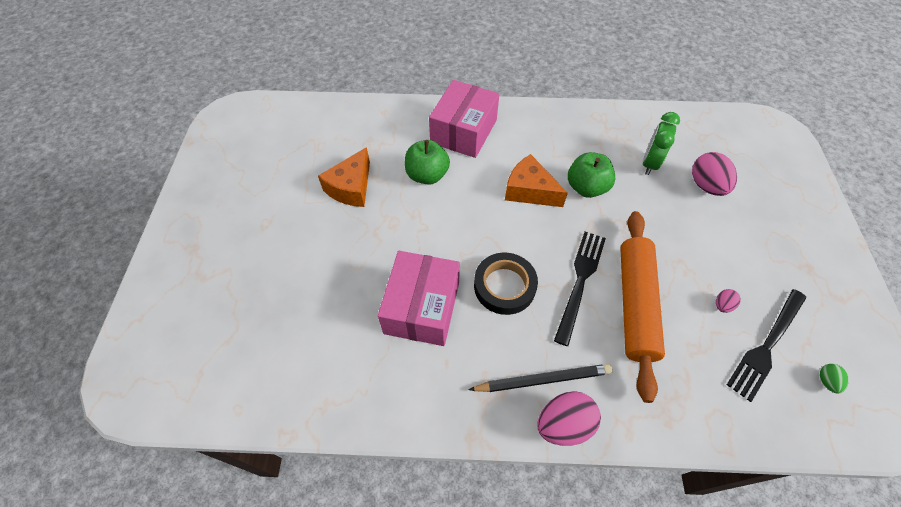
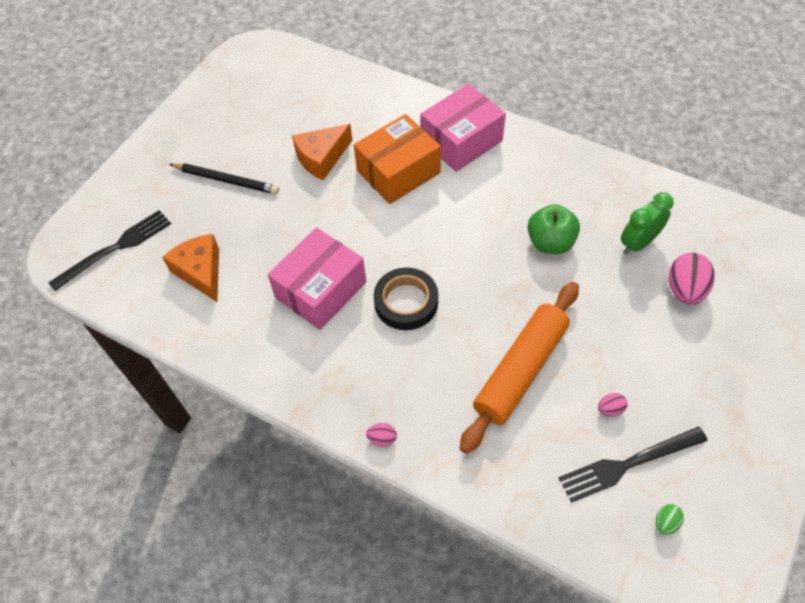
camera: 30 degrees right, 0 degrees up
(427, 175) = (398, 172): green apple -> orange box
(529, 191) = (489, 224): orange cheese -> orange cheese (201, 272)
(543, 380) = (388, 395): black pencil -> black pencil (226, 180)
(564, 424) = (382, 438): pink egg -> pink egg, size x0.49
(580, 281) = (481, 327): black fork -> black fork (116, 248)

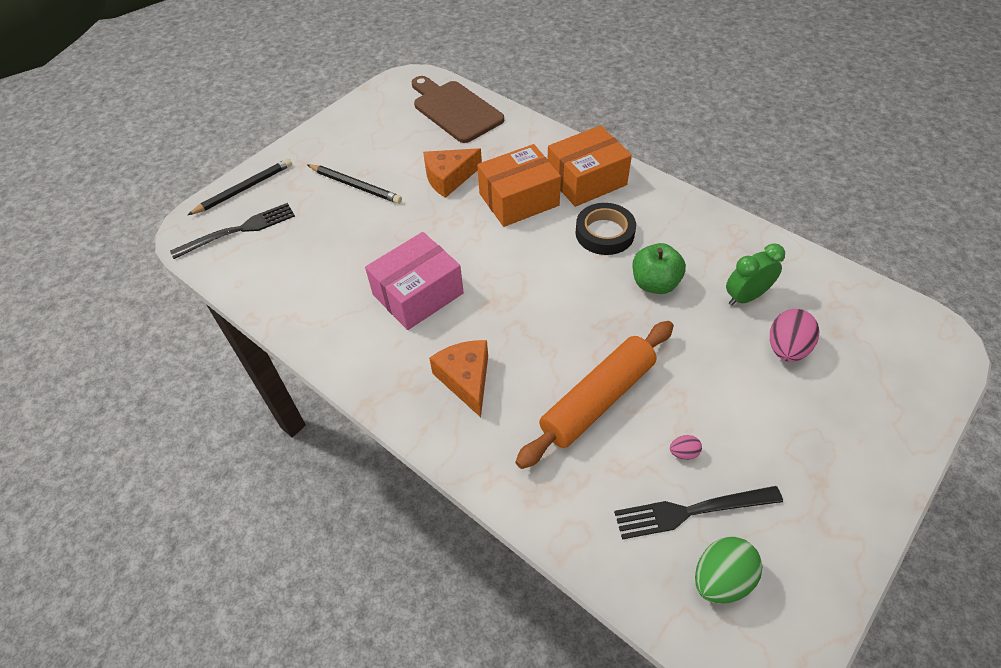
camera: 10 degrees right, 5 degrees down
(108, 200) = (244, 189): none -> black pencil
(201, 272) = (310, 261): orange cheese -> orange cheese (466, 379)
(309, 79) = (455, 110): none -> brown cutting board
(382, 438) = (442, 442): pink egg -> none
(406, 302) = (497, 317): black tape -> black tape (604, 233)
(461, 141) = (586, 180): pink box -> orange box
(665, 522) = (721, 579): green egg -> green egg, size x2.05

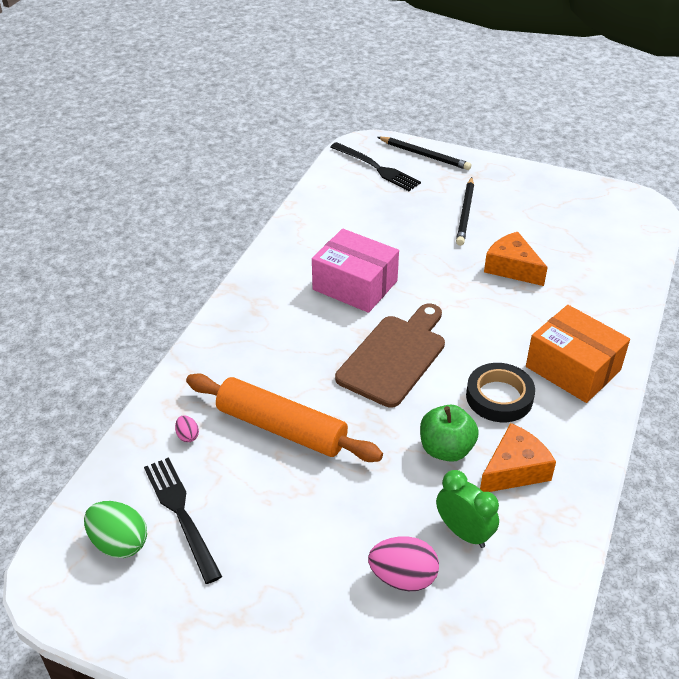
camera: 70 degrees right, 10 degrees down
(455, 110) = (617, 247): brown cutting board -> brown cutting board (394, 357)
(466, 379) = (274, 337): orange cheese -> orange cheese (514, 470)
(519, 199) = (511, 323): orange box -> none
(683, 453) = (241, 500): pink egg -> pink egg (187, 436)

